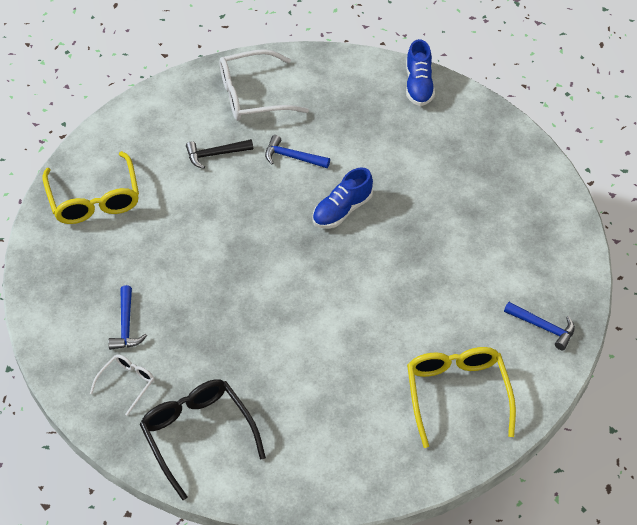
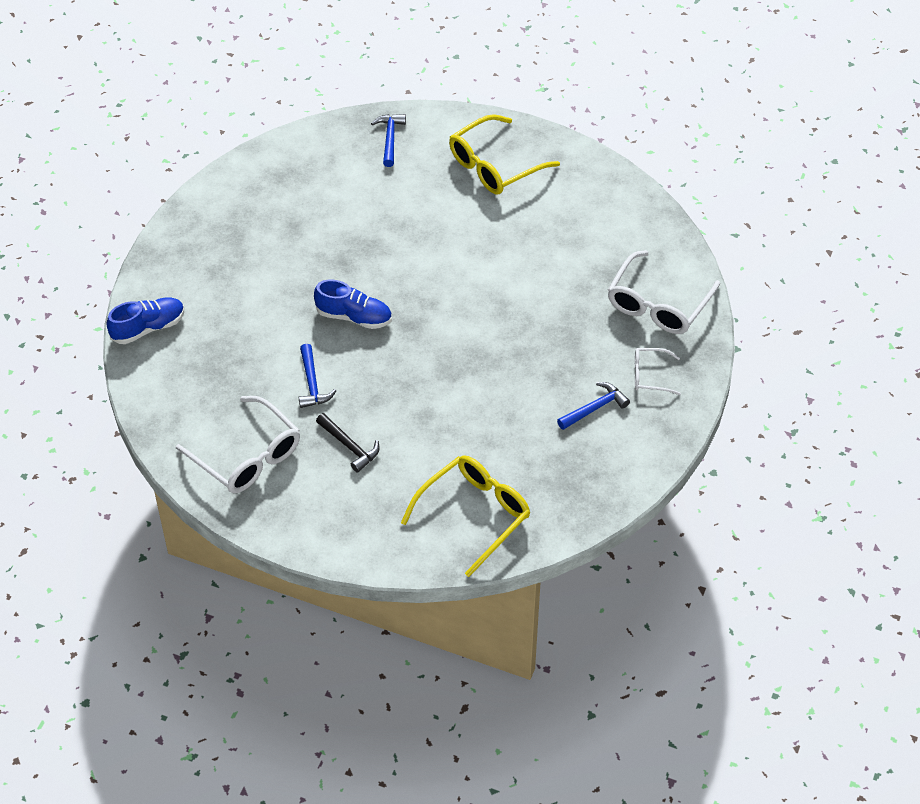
camera: 120 degrees left, 0 degrees up
(197, 435) = (658, 304): black glasses -> white glasses

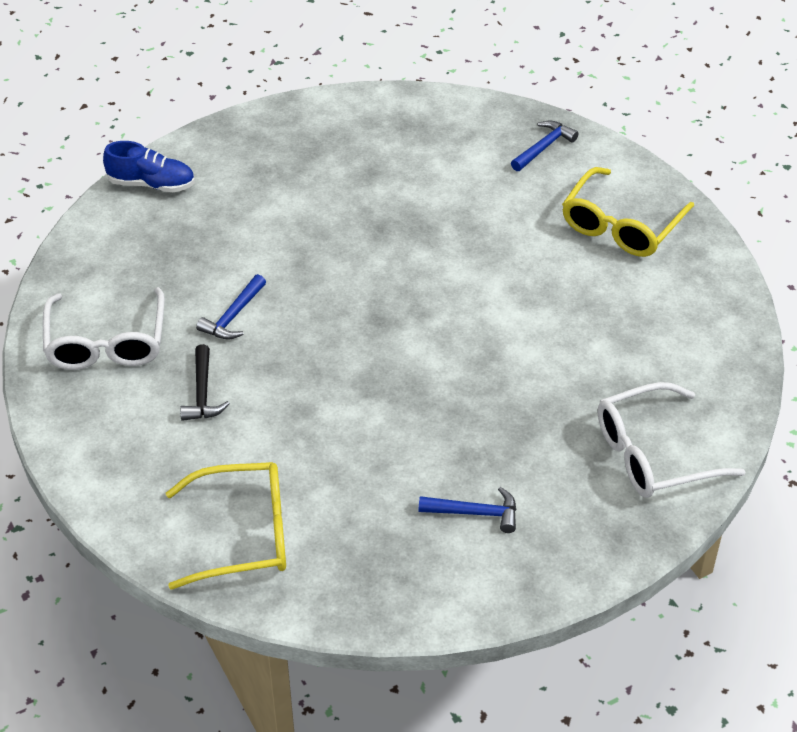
camera: 40 degrees right, 5 degrees down
(354, 317) = (336, 281): blue shoe -> none
(494, 166) = (621, 226): yellow glasses -> yellow glasses turned 60 degrees counterclockwise
(649, 375) = (568, 518): white glasses -> none

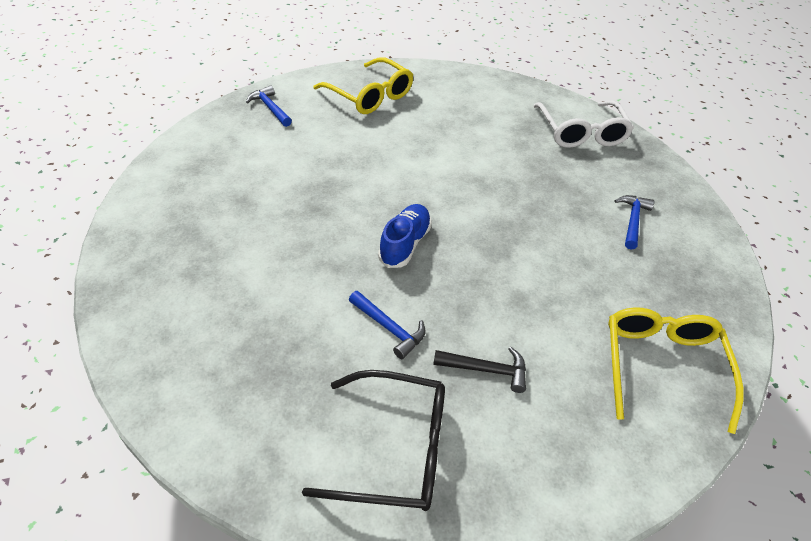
camera: 80 degrees left, 0 degrees up
(106, 343) = (395, 449): white glasses -> black glasses
(151, 184) = (156, 367): blue shoe -> blue shoe (405, 244)

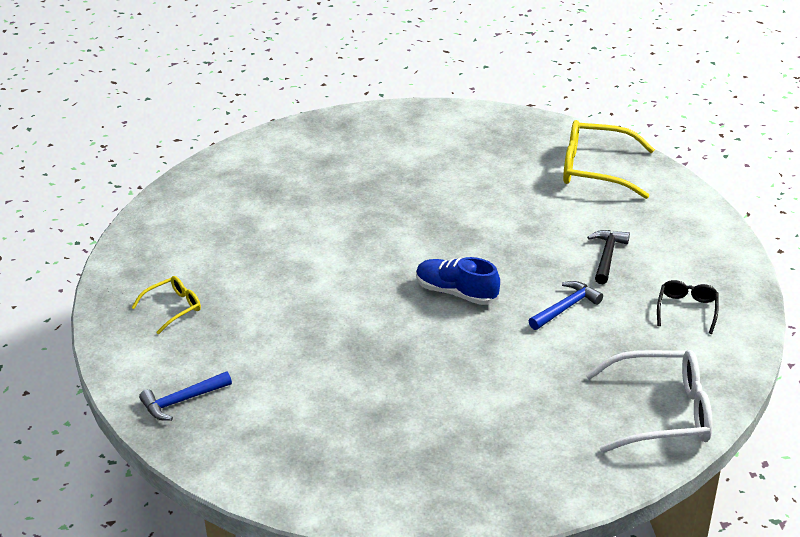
camera: 80 degrees left, 10 degrees down
(370, 96) = (173, 308): yellow glasses -> yellow glasses, size x0.53
(395, 449) = (687, 309): black glasses -> black glasses, size x0.53
(581, 133) = (285, 157): white glasses -> white glasses (662, 412)
(632, 220) = (428, 151): blue hammer -> none

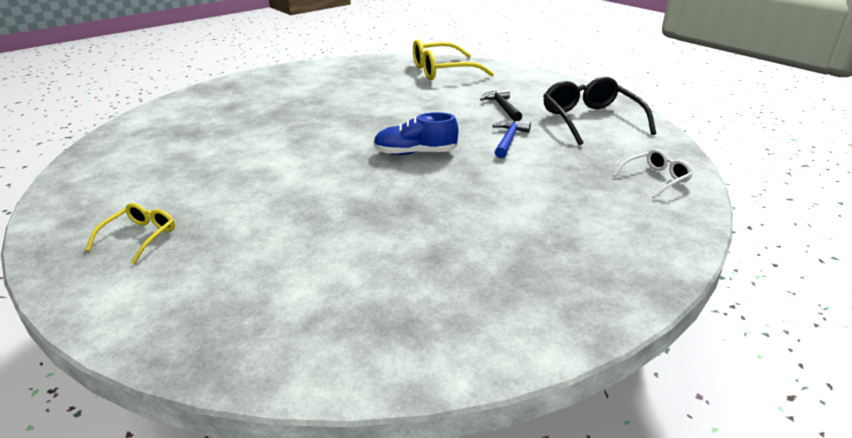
camera: 30 degrees left, 5 degrees down
(182, 401) = (203, 318): blue hammer -> none
(662, 412) = (655, 179): white glasses -> white glasses, size x0.53
(687, 309) = (590, 120): black glasses -> black glasses, size x1.88

